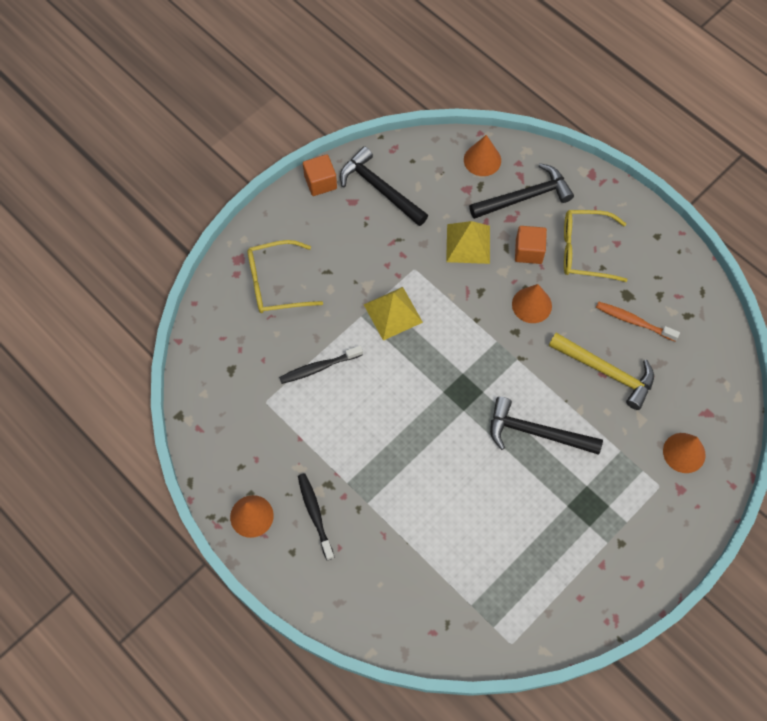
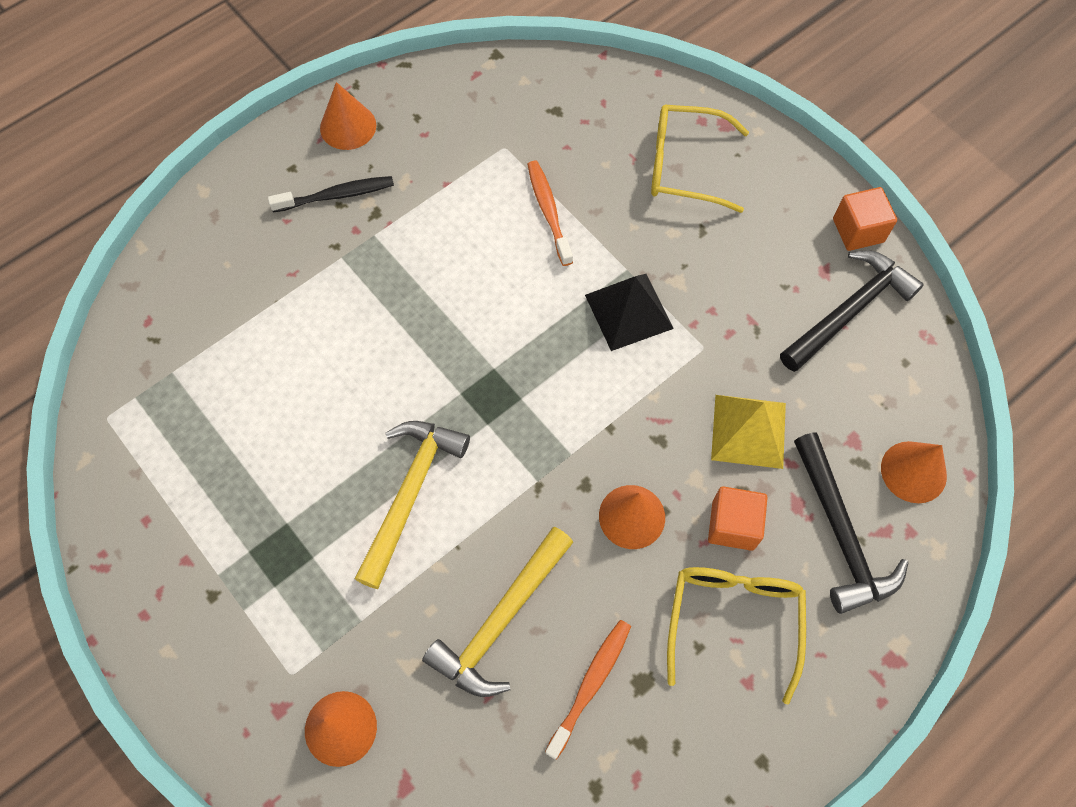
camera: 95 degrees right, 0 degrees up
(276, 283) = (685, 166): yellow glasses -> yellow glasses turned 75 degrees counterclockwise
(319, 367) = (548, 211): black toothbrush -> orange toothbrush
(393, 313) = (629, 311): yellow pyramid -> black pyramid
(535, 432) = (411, 492): black hammer -> yellow hammer

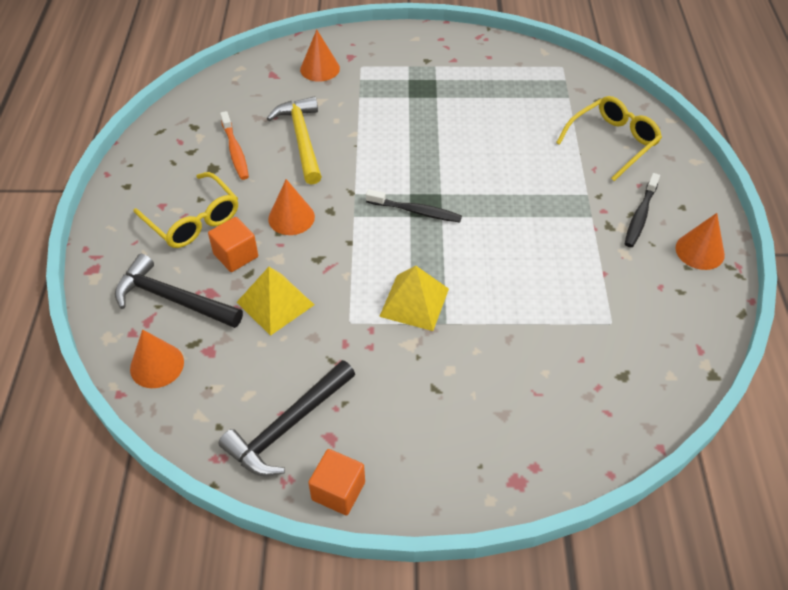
camera: 130 degrees right, 15 degrees down
(411, 492) = (403, 144): yellow hammer -> none
(509, 397) = (416, 211): none -> black toothbrush
(548, 211) = (532, 312): orange toothbrush -> none
(629, 311) = (414, 302): black pyramid -> yellow pyramid
(685, 166) = (500, 420): yellow glasses -> yellow glasses (612, 142)
(850, 310) = (287, 427): black hammer -> black hammer turned 45 degrees clockwise

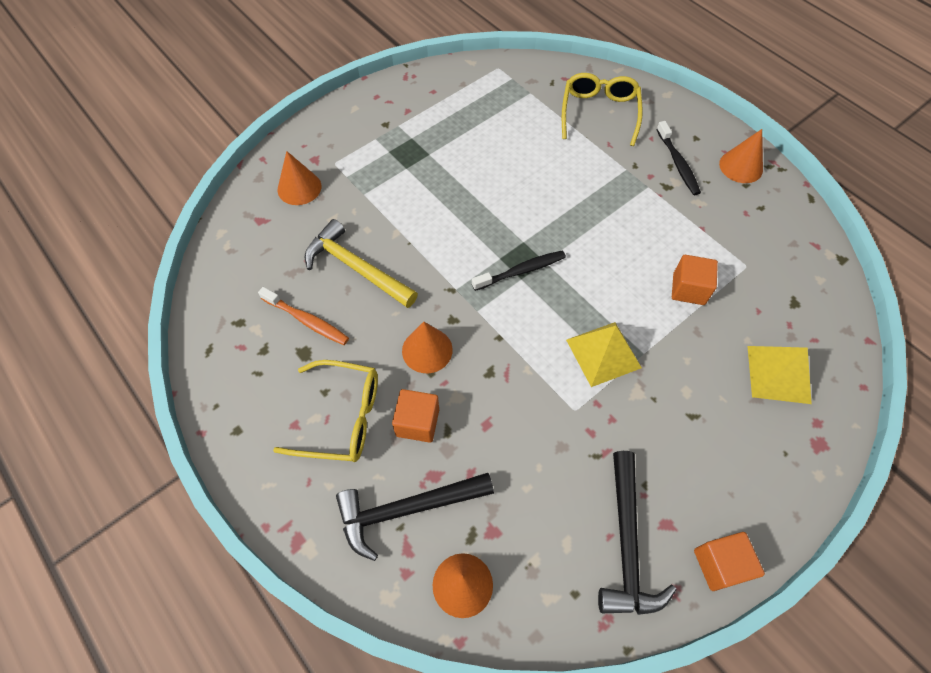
camera: 40 degrees left, 10 degrees up
(275, 303) = (499, 441): yellow pyramid -> yellow pyramid (778, 374)
(537, 306) = (688, 289): none -> orange cube

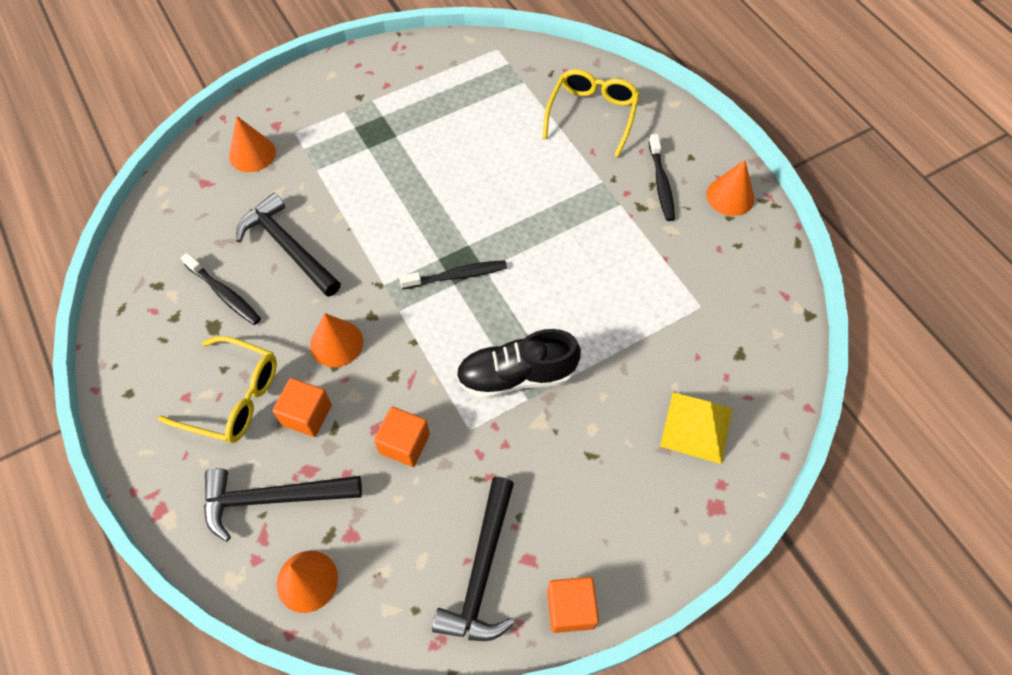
camera: 10 degrees right, 0 degrees up
(307, 320) = (224, 294): orange toothbrush -> black toothbrush
(356, 267) = (287, 246): yellow hammer -> black hammer
(603, 353) = (516, 376): yellow pyramid -> black shoe
(688, 289) = (629, 322): orange cube -> orange cube (404, 443)

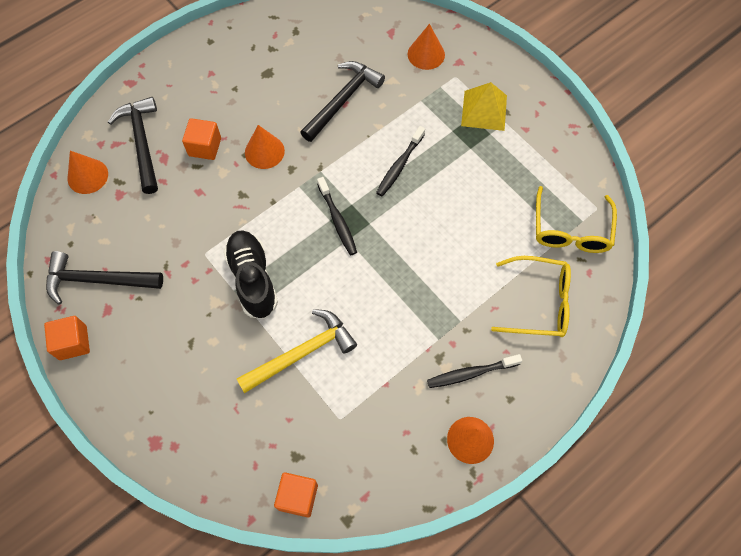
camera: 80 degrees right, 5 degrees up
(224, 294) = (295, 72): black toothbrush -> black toothbrush (399, 165)
(233, 397) = (213, 100): yellow glasses -> yellow glasses (571, 230)
(404, 443) = (188, 213): orange cube -> orange cube (298, 497)
(619, 333) = (302, 352): none -> yellow hammer
(696, 427) = (222, 423): yellow pyramid -> yellow pyramid (484, 110)

